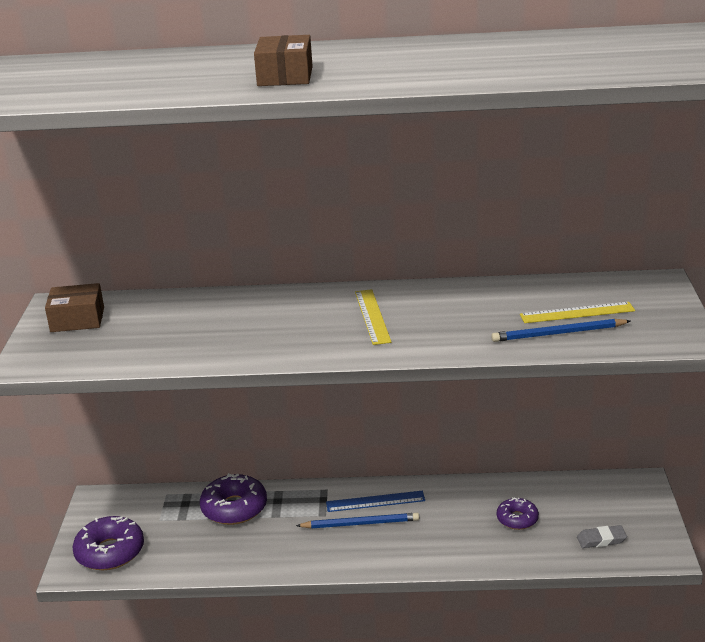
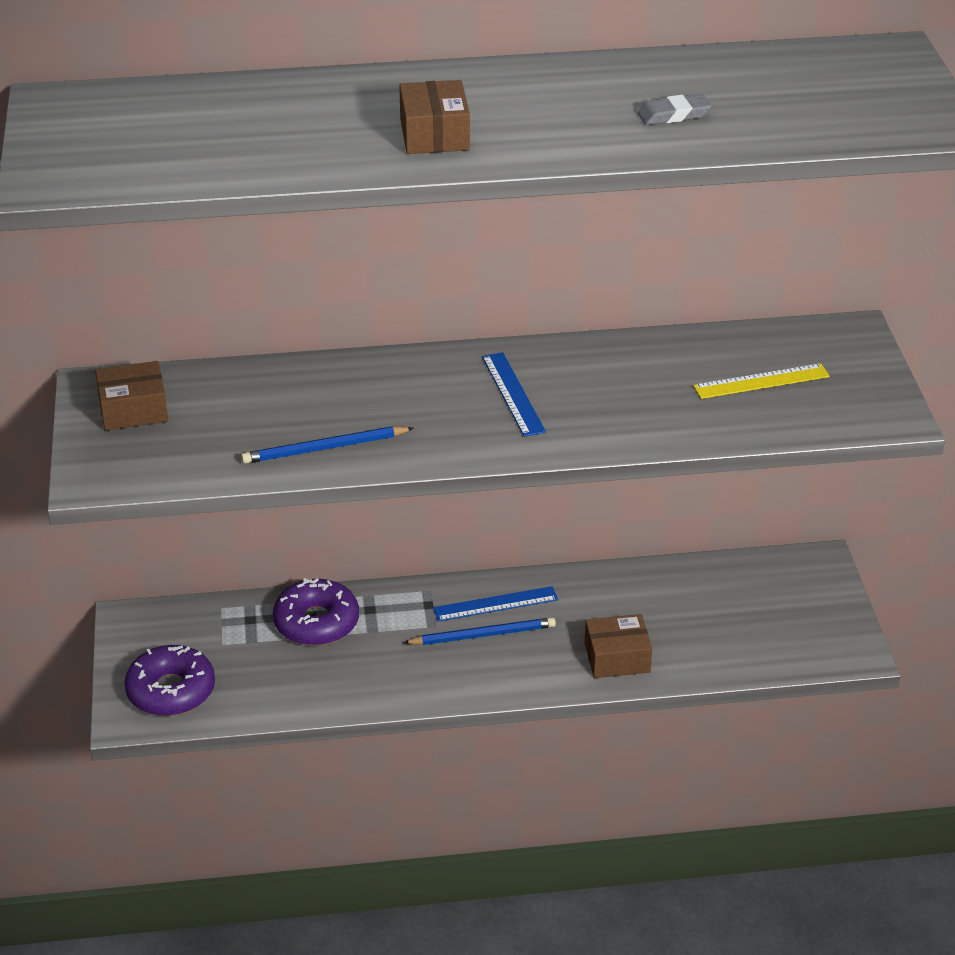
camera: 10 degrees left, 10 degrees up
(372, 316) = (512, 394): yellow ruler -> blue ruler
(465, 546) = (617, 658): none -> brown box
(517, 519) = (675, 618): purple donut -> none
(558, 333) = (743, 413): blue pencil -> blue pencil (324, 448)
(601, 540) = (779, 640): grey eraser -> grey eraser (673, 115)

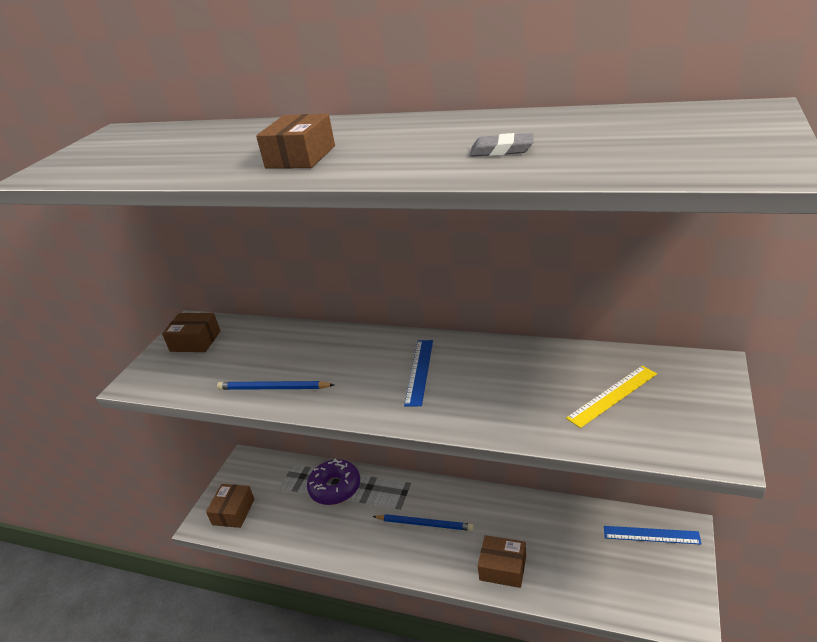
camera: 30 degrees right, 5 degrees down
(171, 691) = (233, 512): purple donut -> brown box
(495, 604) = (444, 503): blue ruler -> blue ruler (651, 535)
(761, 381) = (612, 395): yellow ruler -> yellow ruler turned 45 degrees counterclockwise

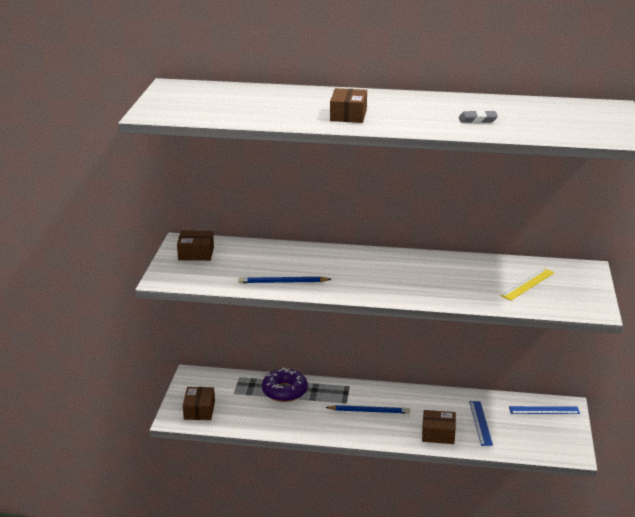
camera: 15 degrees left, 5 degrees down
(419, 371) = (390, 272): blue ruler -> blue ruler (480, 423)

